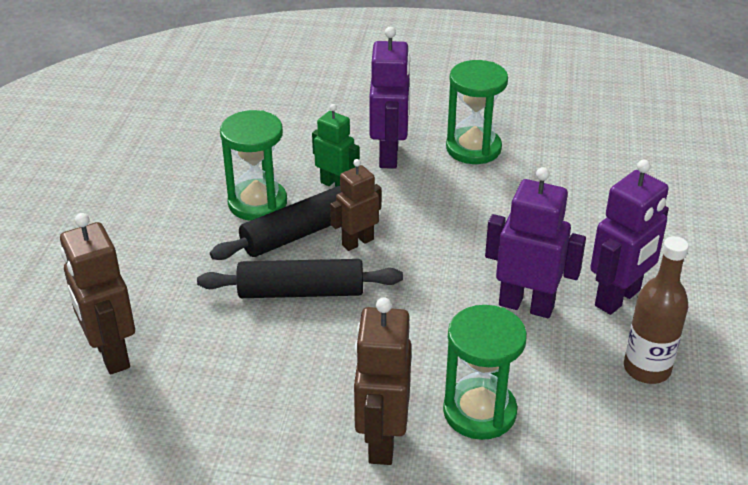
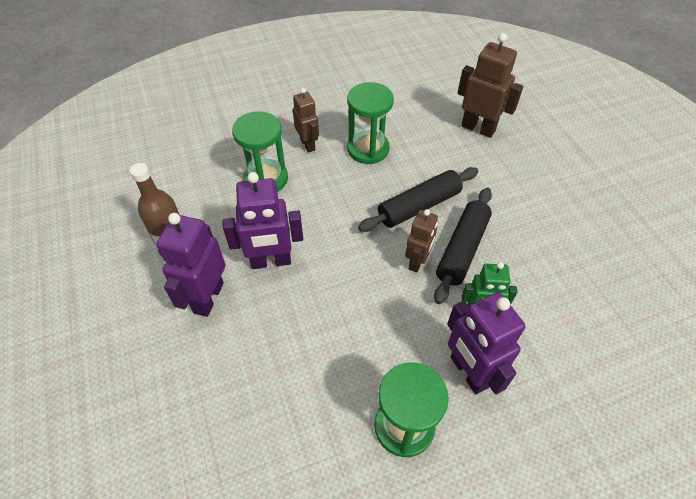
camera: 150 degrees right, 15 degrees up
(257, 203) = (515, 263): green hourglass -> green hourglass (368, 149)
(381, 441) = (308, 144): brown robot -> brown robot, size x0.64

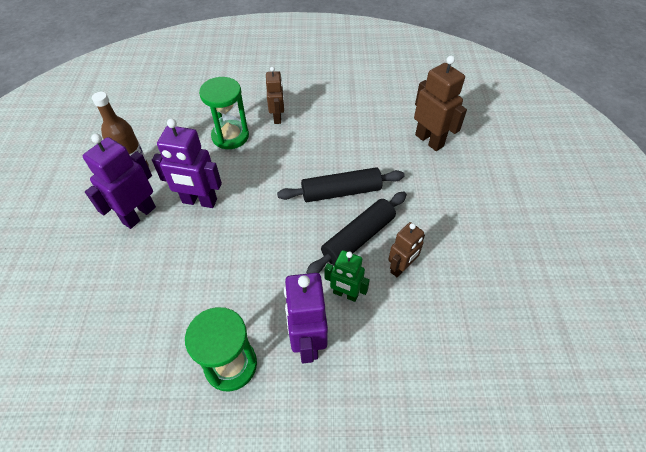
camera: 20 degrees right, 0 degrees up
(368, 149) = (324, 134): green hourglass -> none
(417, 262) = (314, 237): brown robot -> brown robot (401, 268)

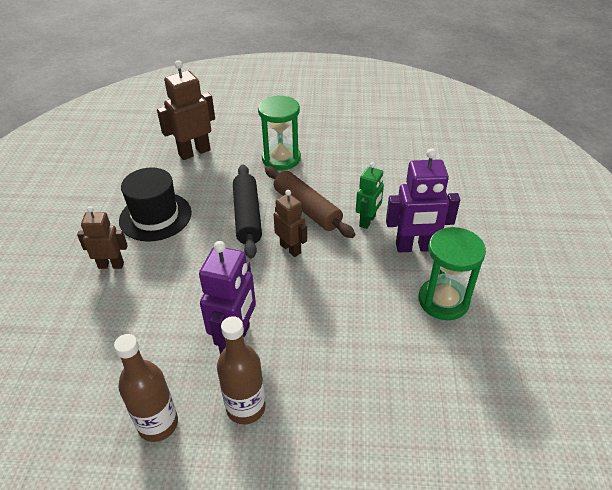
camera: 85 degrees left, 10 degrees down
(139, 215) = (246, 407): purple robot -> brown bottle
(230, 136) = (127, 313): green hourglass -> green hourglass (281, 159)
(334, 131) = (155, 216): none -> black hat
(358, 238) = (307, 208): black rolling pin -> brown rolling pin
(401, 268) = (341, 186): brown robot -> brown robot (290, 248)

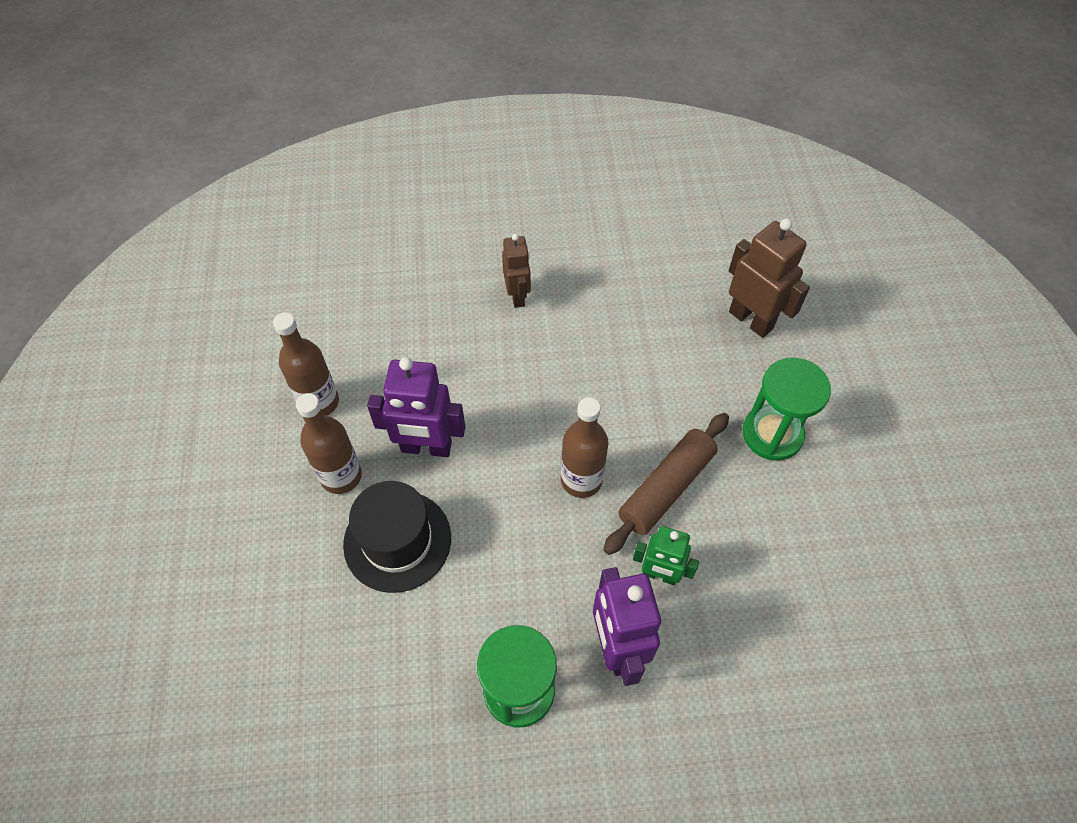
camera: 80 degrees right, 15 degrees up
(155, 216) = (607, 314): black hat -> black hat (397, 541)
(247, 216) = (632, 416): black rolling pin -> none
(290, 248) = (581, 480): brown robot -> brown bottle

